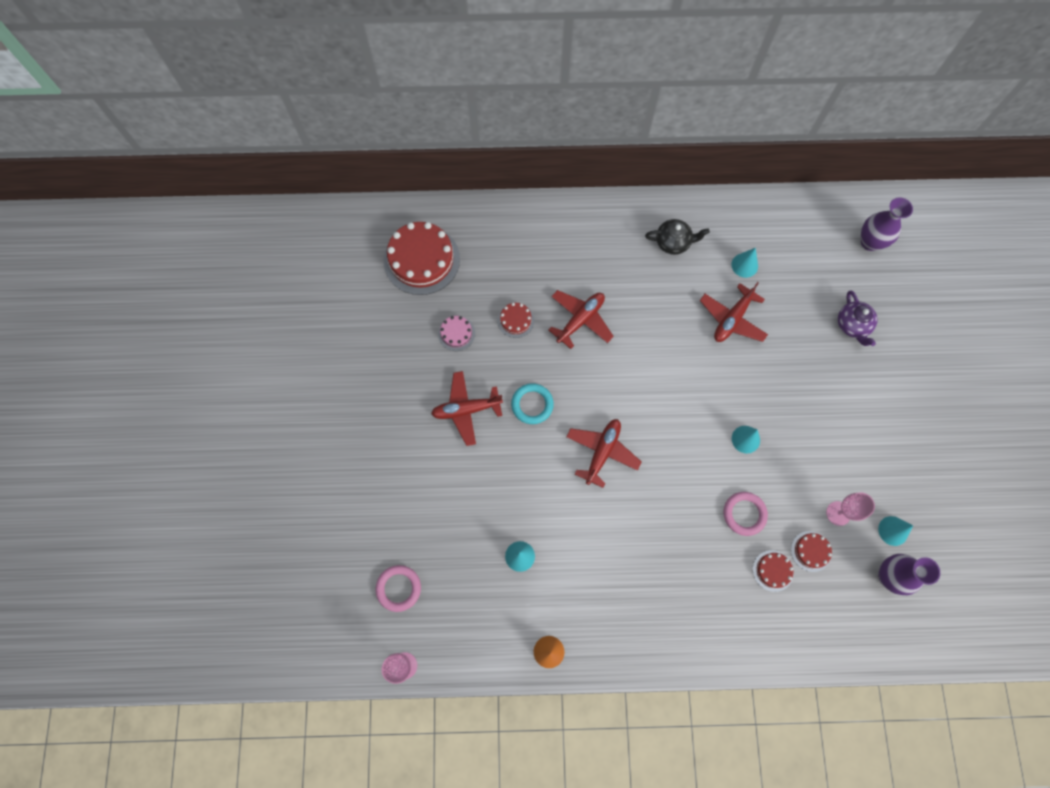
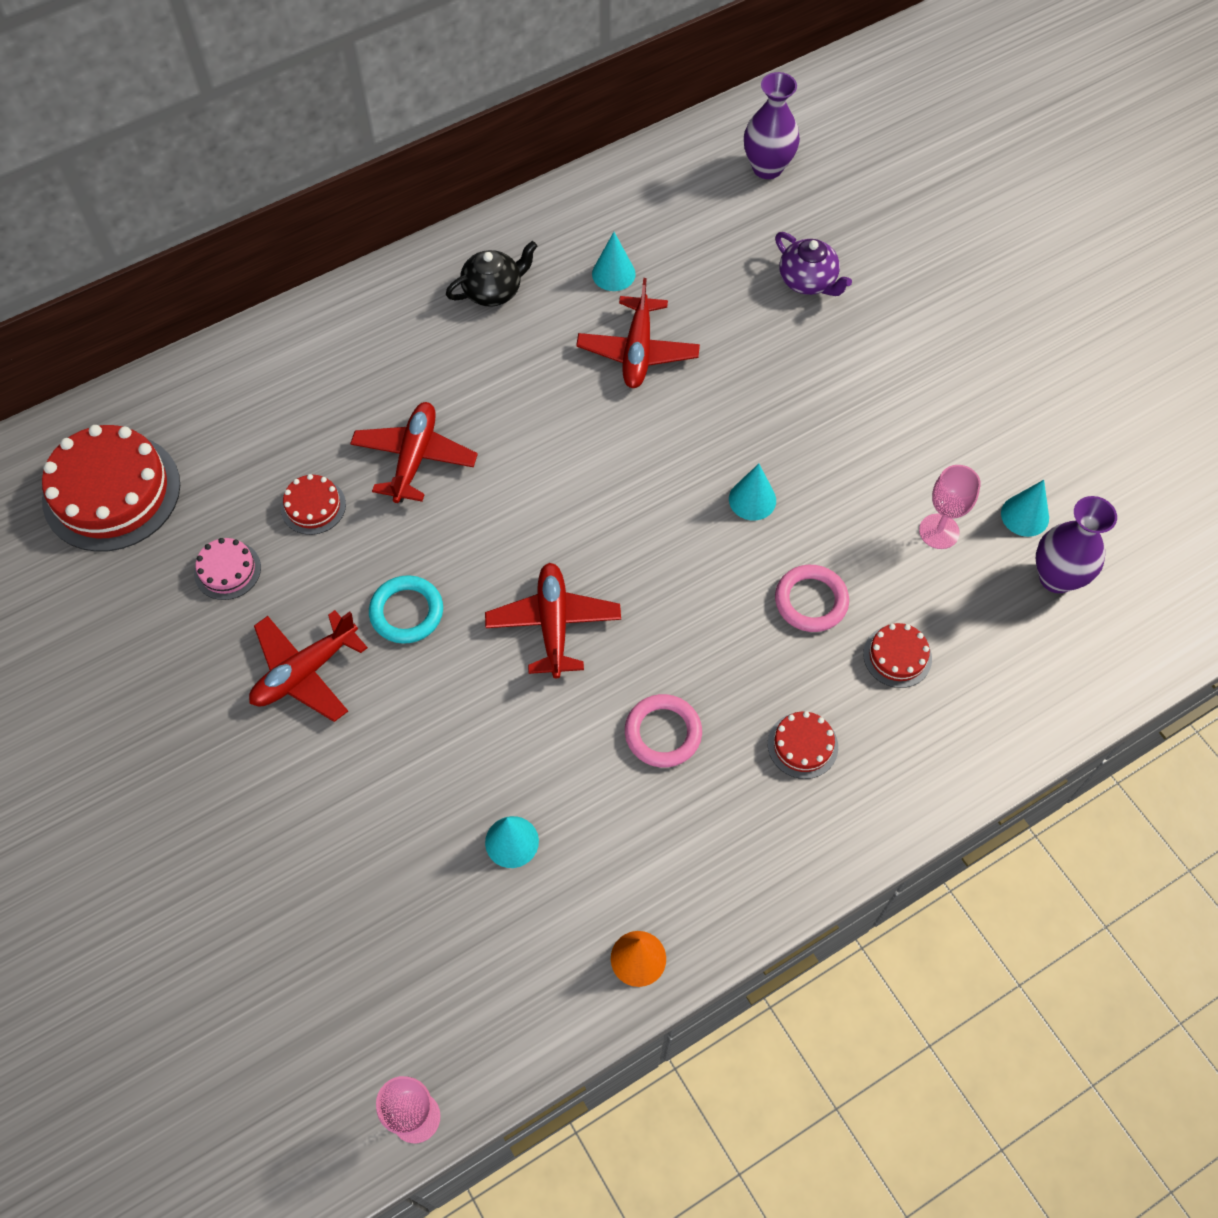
camera: 30 degrees left, 10 degrees down
(398, 588) = (340, 1001): pink ring -> pink ring (663, 733)
(811, 551) = (933, 601): red cake -> red cake (802, 745)

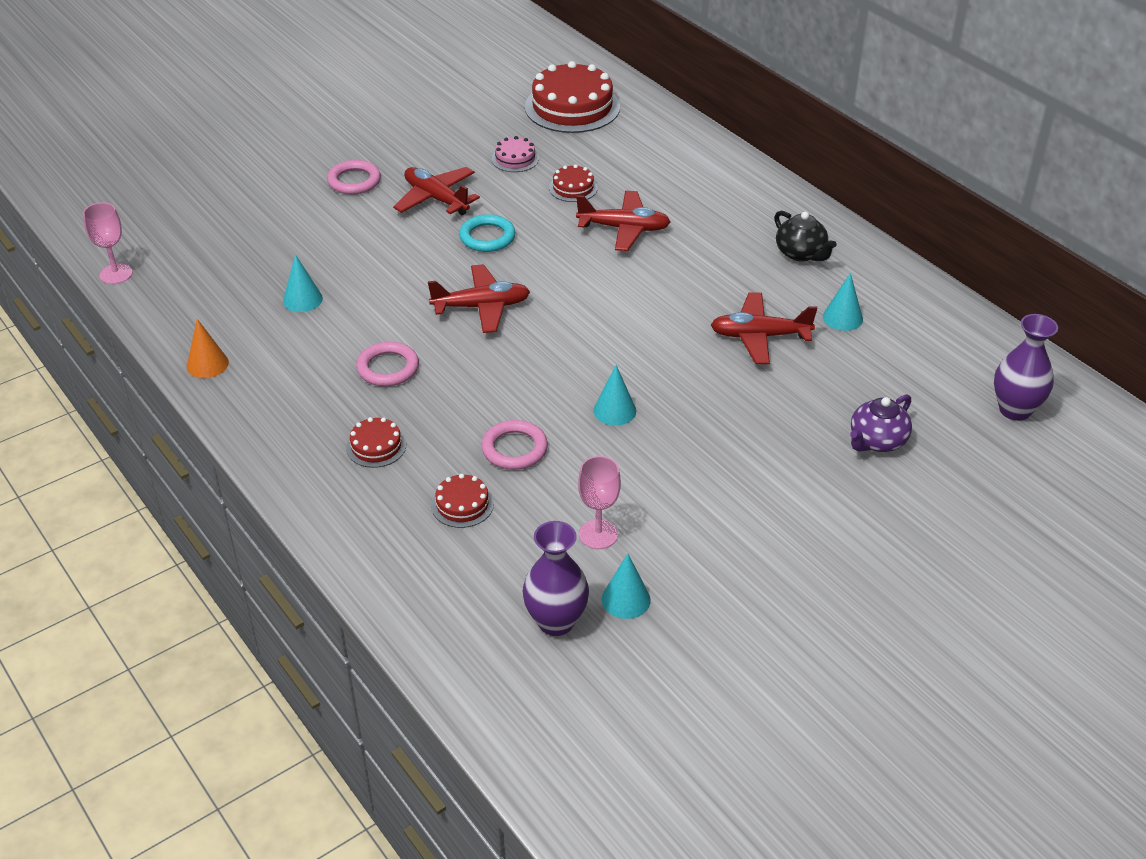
camera: 85 degrees right, 20 degrees down
(237, 781) = (354, 181): none -> pink ring

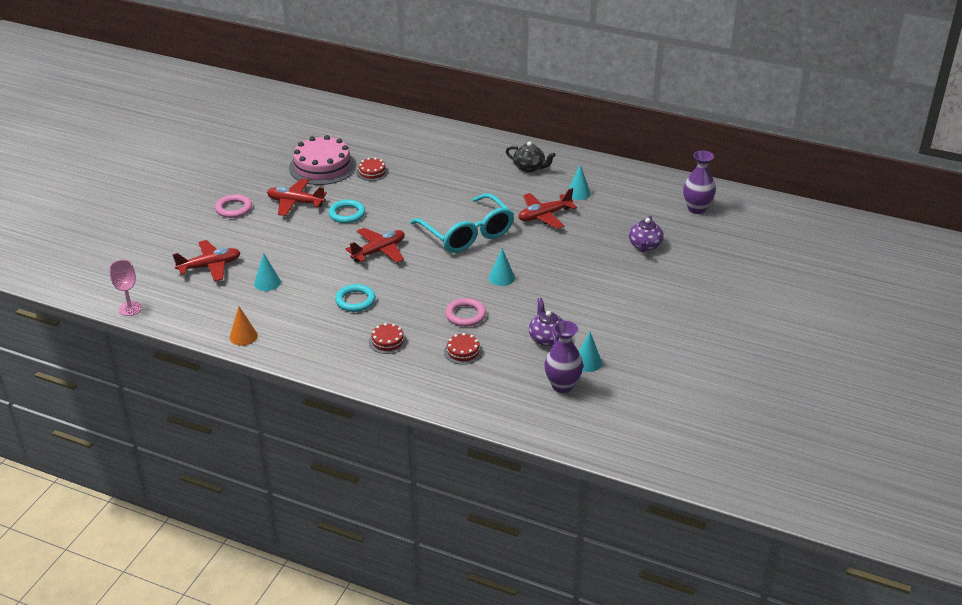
camera: 30 degrees left, 5 degrees down
(388, 368) = (355, 300): pink ring -> turquoise ring
(515, 159) = (322, 166): pink cake -> pink cake, size x2.11
(572, 107) = (329, 128): red cake -> none
(598, 534) = (547, 338): pink goblet -> purple teapot
(624, 228) = (422, 185): red plane -> red plane (210, 266)
(624, 324) = (467, 234): none -> turquoise glasses

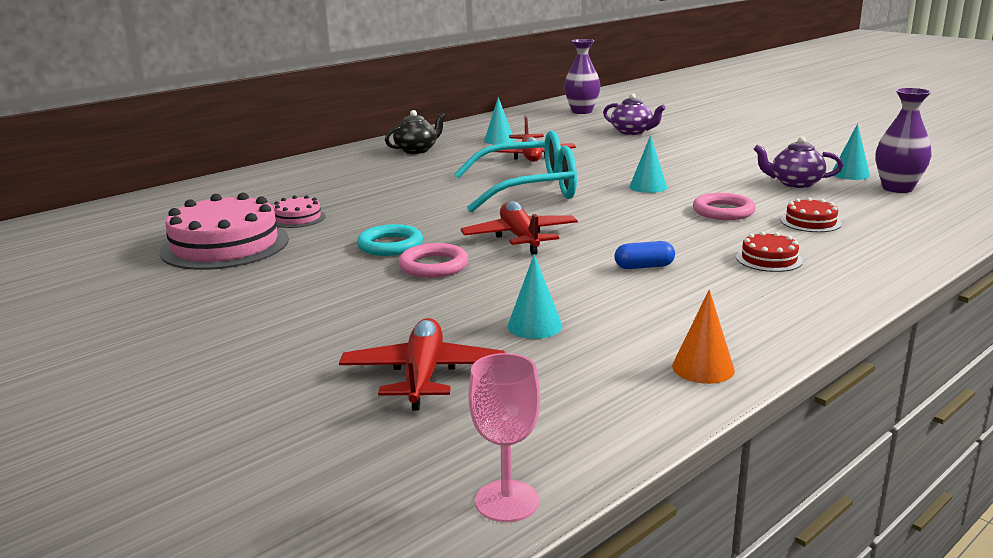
camera: 65 degrees left, 15 degrees down
(234, 208) = (243, 328): pink ring -> pink ring (433, 266)
(295, 203) = (303, 276): red plane -> none
(355, 300) = (644, 267): turquoise ring -> blue capsule
(372, 172) = (298, 218): red cake -> pink cake

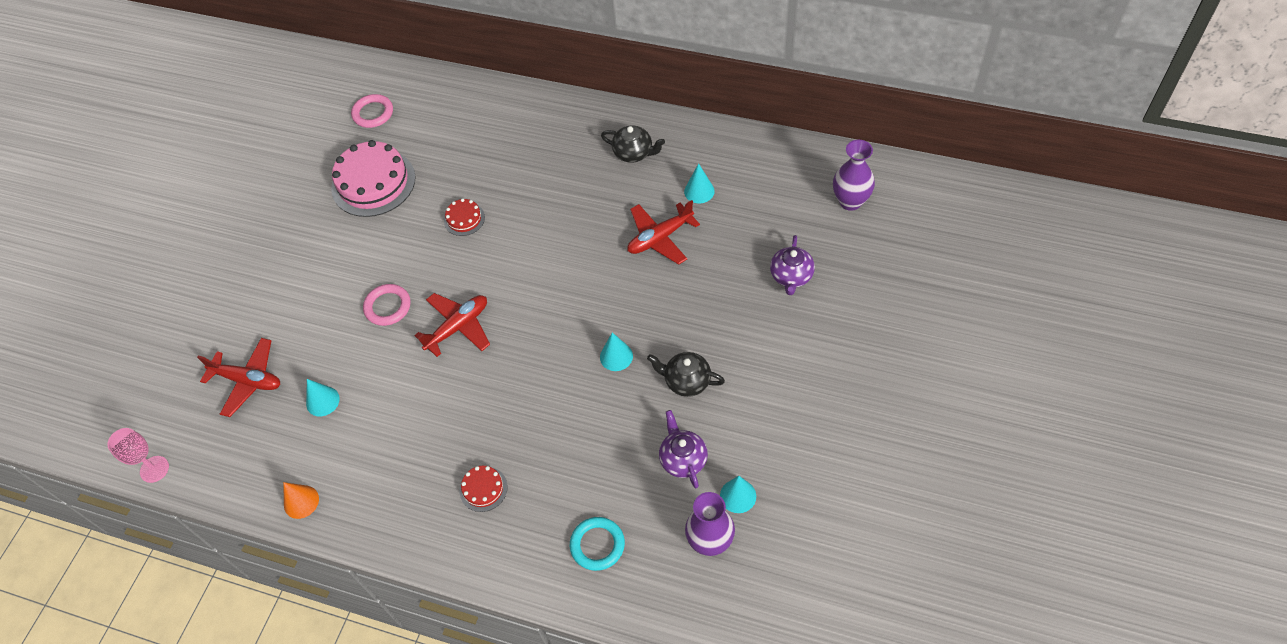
camera: 65 degrees right, 35 degrees up
(298, 218) = (437, 185): pink cake -> none
(390, 245) = (411, 264): turquoise ring -> turquoise ring (597, 545)
(423, 375) = (248, 380): red plane -> red plane turned 45 degrees clockwise
(529, 190) = (566, 282): turquoise glasses -> none
(644, 267) = (436, 420): blue capsule -> none
(706, 171) = (686, 381): none -> black teapot
(723, 211) = (577, 429): pink ring -> pink ring (373, 113)
(810, 222) = (579, 495): red cake -> red cake (464, 219)

